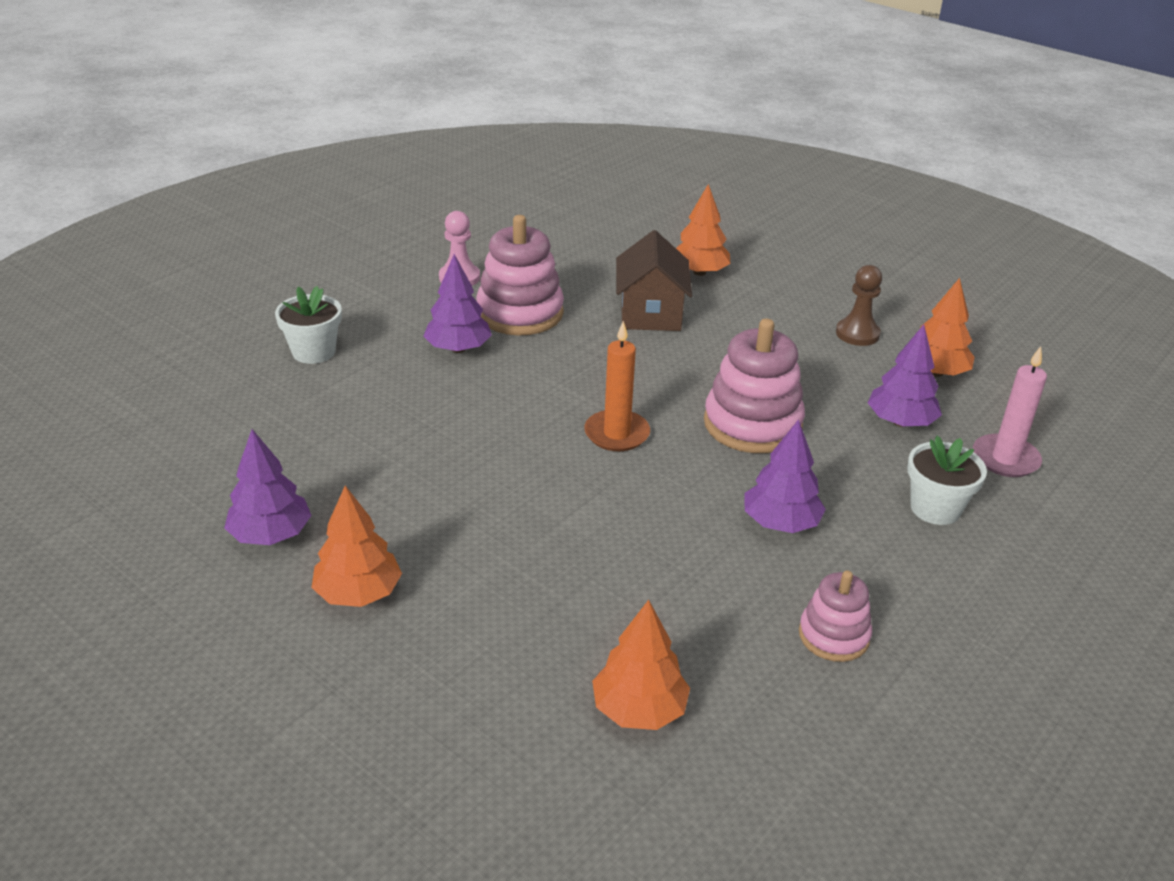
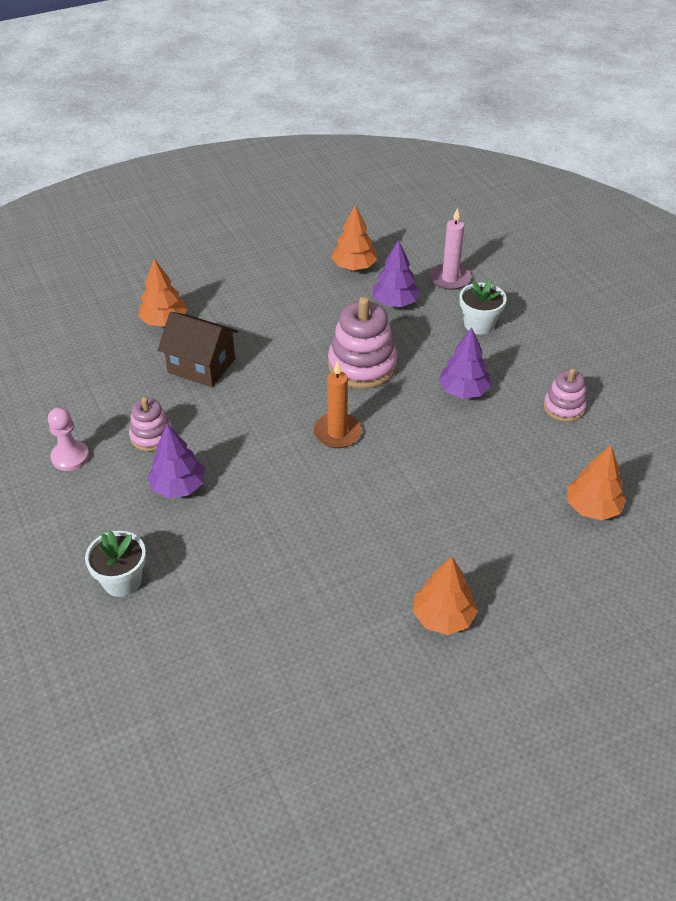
camera: 65 degrees left, 10 degrees up
(271, 535) = (357, 656): purple tree -> none
(520, 313) = (151, 436): pink stacking toy -> pink stacking toy, size x0.58
(857, 334) = (292, 280): brown pawn -> none

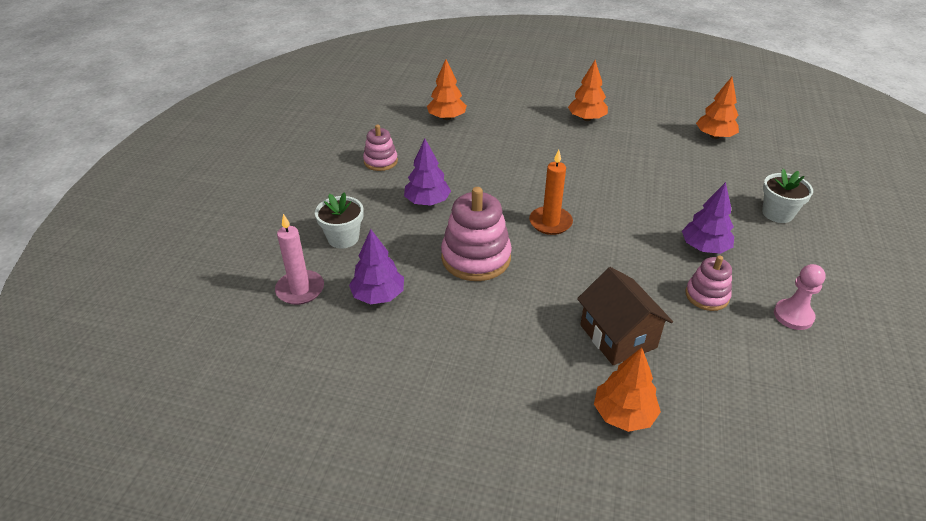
camera: 140 degrees left, 5 degrees down
(354, 267) = (361, 359): orange tree -> orange tree (714, 136)

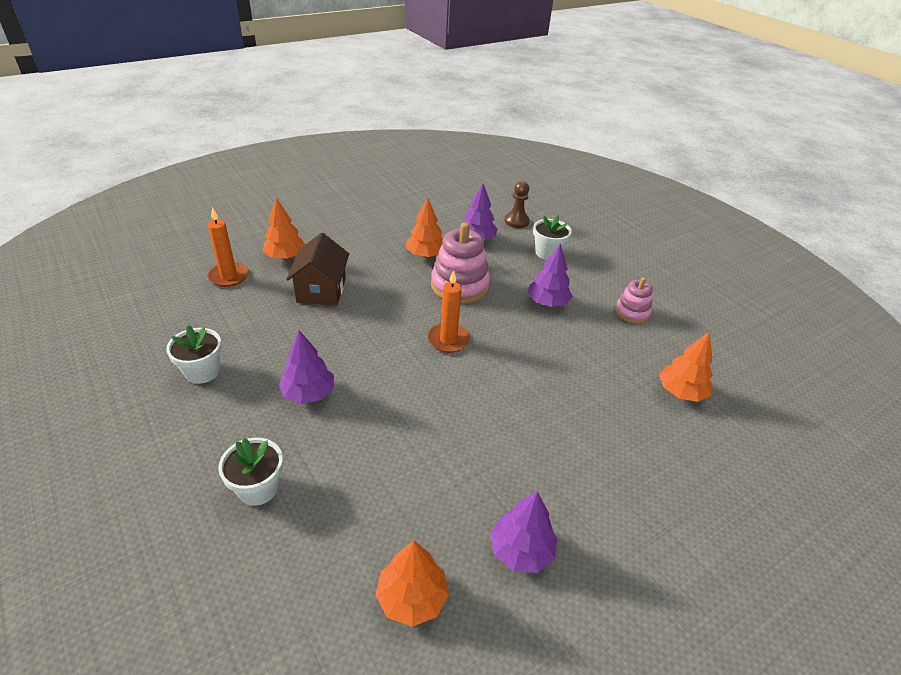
camera: 130 degrees right, 0 degrees up
(300, 289) = (516, 221): pink candle -> brown pawn
(586, 118) = (579, 502): orange tree -> orange tree (425, 255)
(618, 336) = (321, 290): brown house -> brown house turned 75 degrees clockwise
(641, 122) = (521, 550): none -> purple tree
(707, 296) = (280, 349): pink stacking toy -> none
(717, 426) = (229, 276): none -> orange candle
(793, 316) = (202, 371): pink pawn -> white flower pot

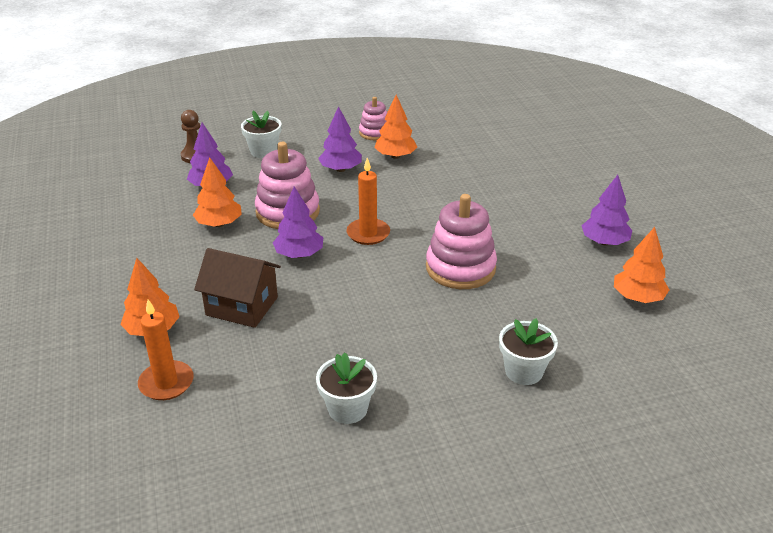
camera: 70 degrees left, 5 degrees down
(308, 393) = (411, 330): purple tree -> purple tree (299, 254)
(416, 415) = (460, 268): none -> pink stacking toy
(681, 392) = (475, 139): orange tree -> orange tree (395, 156)

